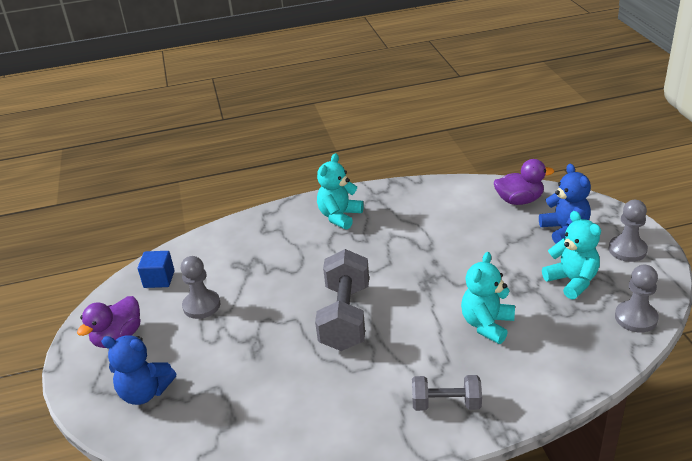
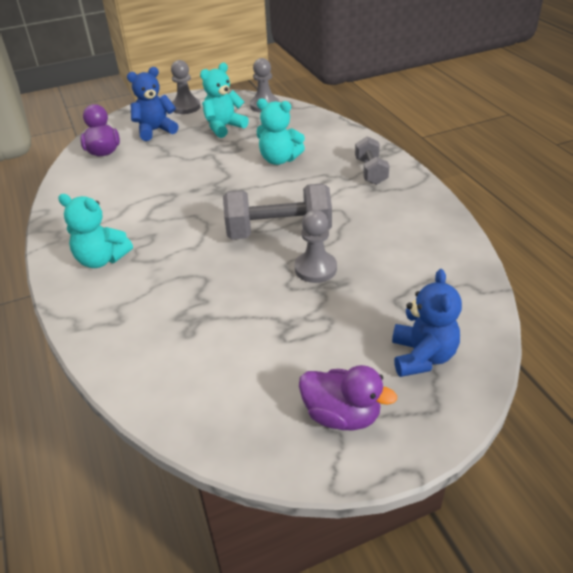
camera: 100 degrees left, 5 degrees up
(159, 279) = (218, 407): blue cube -> none
(201, 305) = (270, 345): grey pawn -> grey pawn (315, 268)

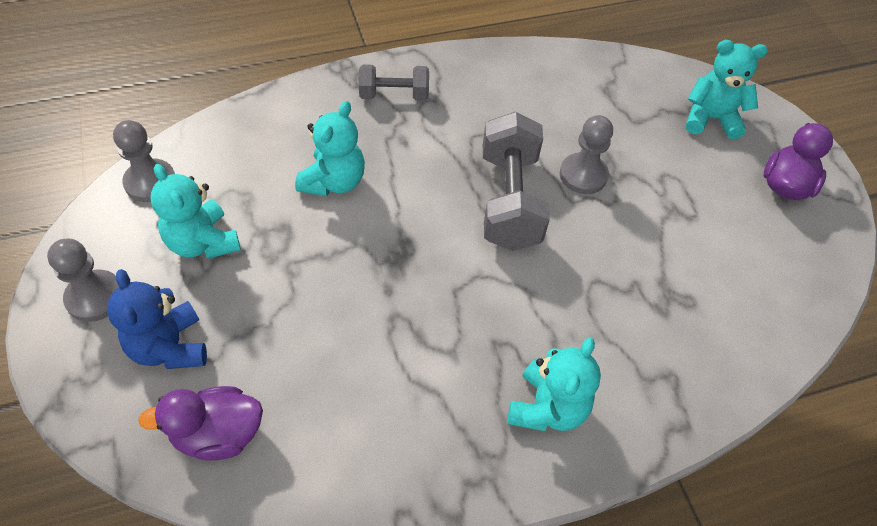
camera: 90 degrees left, 15 degrees up
(422, 356) = (711, 119): blue teddy bear -> turquoise teddy bear

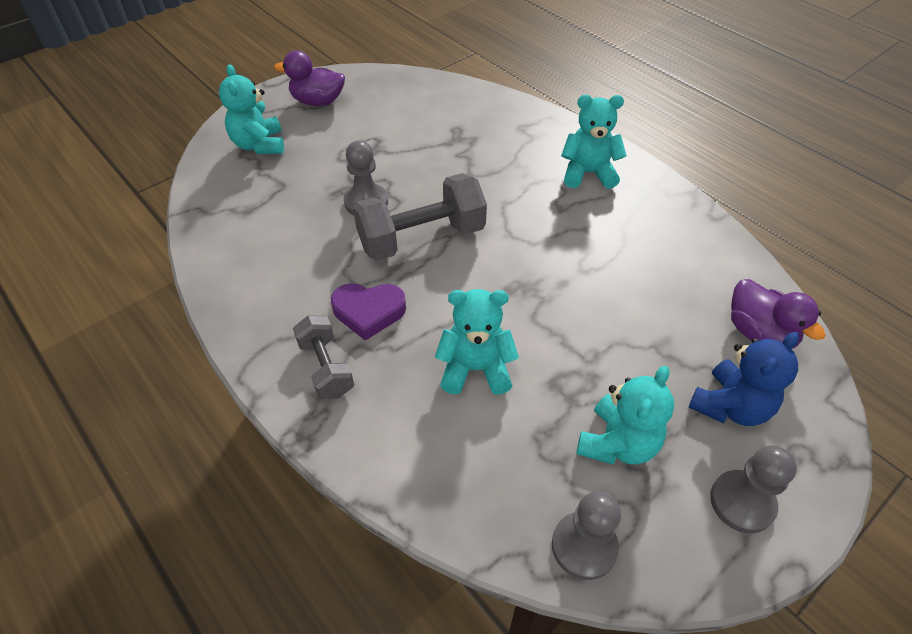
camera: 110 degrees left, 5 degrees down
(436, 135) = (368, 312): none -> purple heart

